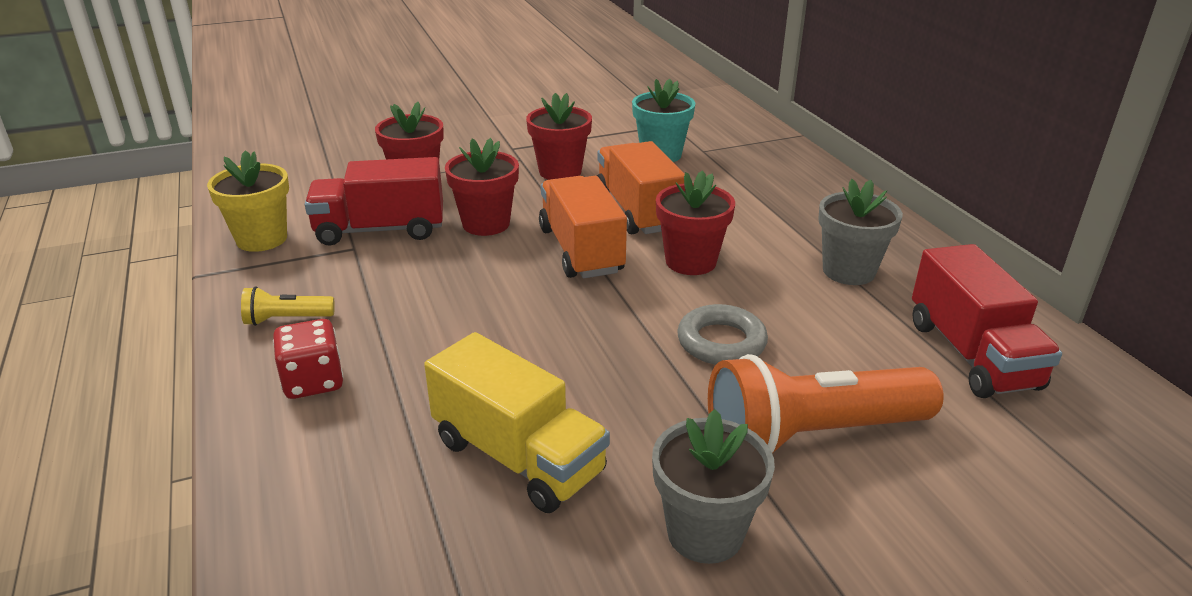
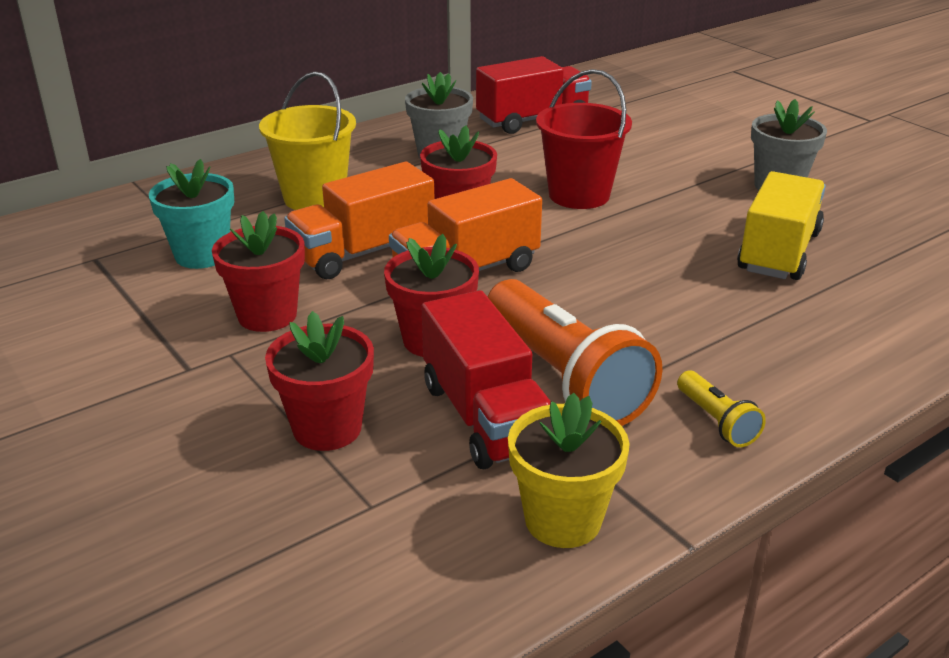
camera: 105 degrees left, 0 degrees up
(313, 381) = (790, 367): red dice -> none
(721, 342) = (579, 195): grey ring -> red bucket
(751, 199) = (314, 198): none -> yellow bucket
(812, 435) = (661, 162): orange flashlight -> orange flashlight (564, 377)

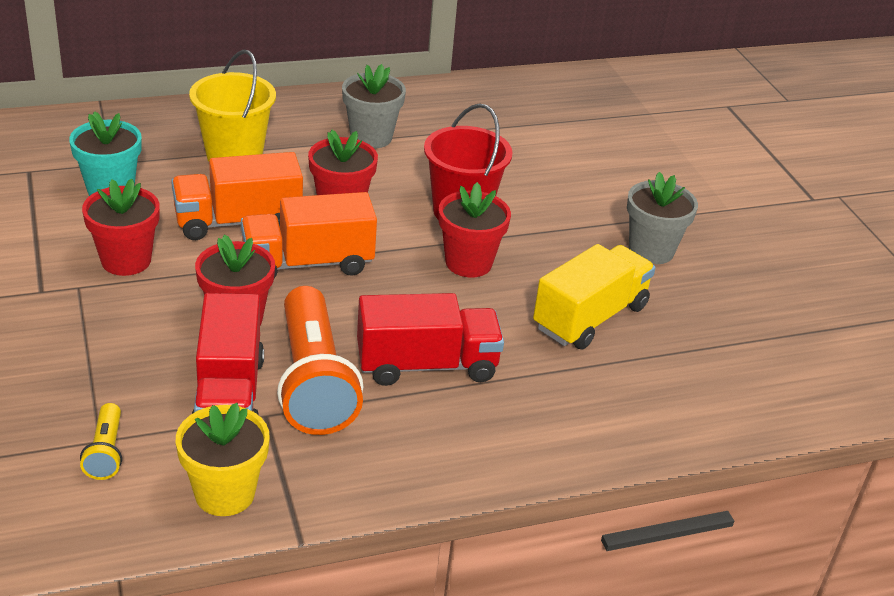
camera: 15 degrees right, 5 degrees up
(327, 428) = (108, 370): red flower pot -> red flower pot (468, 263)
(532, 120) = (483, 118): red truck -> red truck (426, 365)
(716, 421) = (402, 453): yellow flashlight -> yellow flashlight (106, 452)

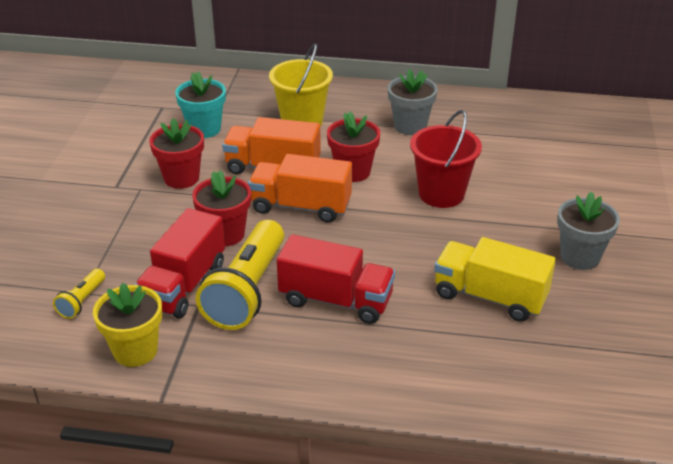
camera: 30 degrees right, 0 degrees up
(313, 381) = (247, 290): orange flashlight -> yellow flashlight
(468, 263) = (420, 233): red flower pot -> none
(590, 317) = (489, 297): yellow truck -> yellow truck turned 135 degrees counterclockwise

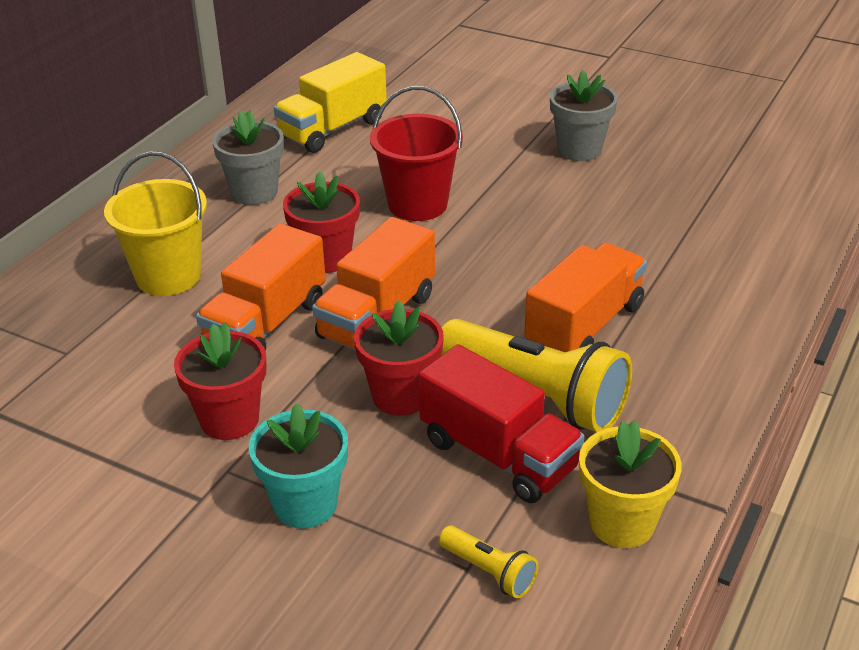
camera: 70 degrees left, 0 degrees up
(204, 129) = (108, 375): turquoise flower pot -> turquoise flower pot (305, 504)
(336, 300) = (584, 326): red truck -> orange truck
(489, 297) = (621, 219): yellow truck -> yellow truck (333, 129)

